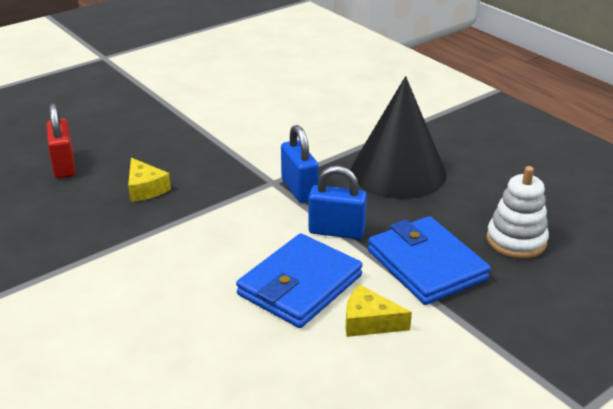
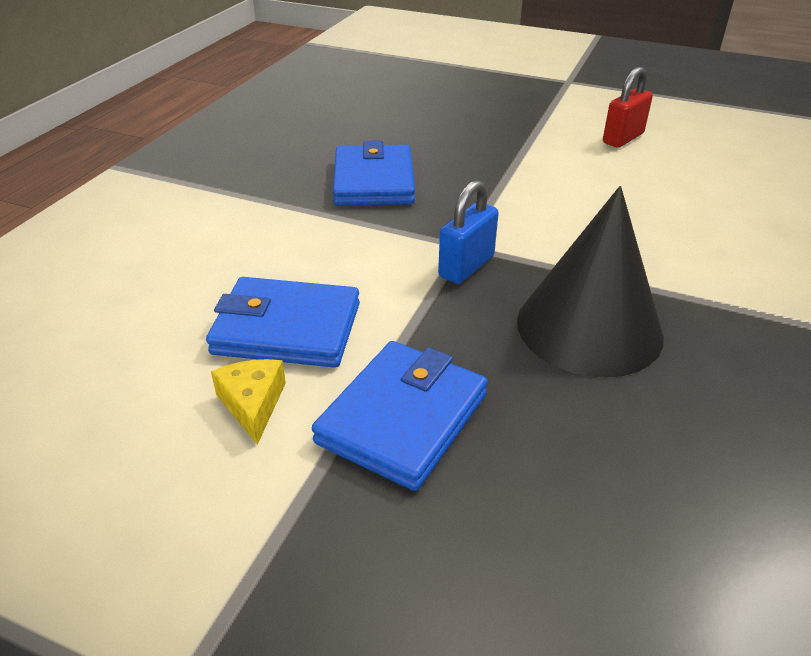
camera: 60 degrees right, 5 degrees up
(64, 166) = (368, 133): red padlock -> red padlock (623, 138)
(145, 189) = (373, 181): yellow cheese -> blue wallet
(336, 231) = (409, 321): blue padlock -> none
(516, 240) = (540, 498): white stacking toy -> none

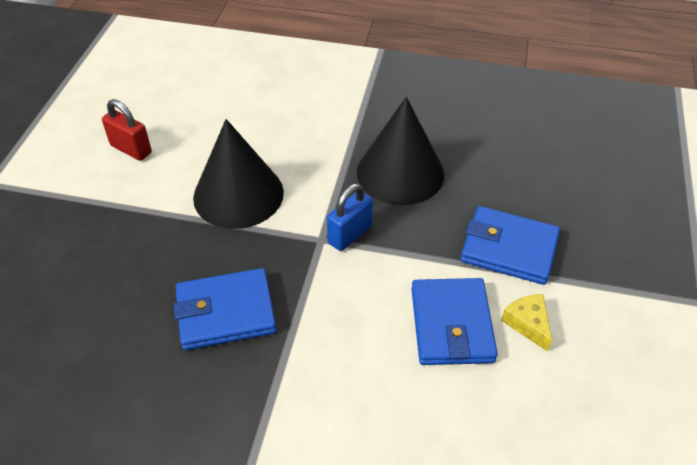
camera: 100 degrees left, 10 degrees up
(253, 404) = (528, 324): yellow cheese -> yellow cheese turned 90 degrees clockwise
(466, 267) = (350, 234): blue padlock -> blue padlock turned 75 degrees counterclockwise
(546, 195) = (238, 194): none -> black cone

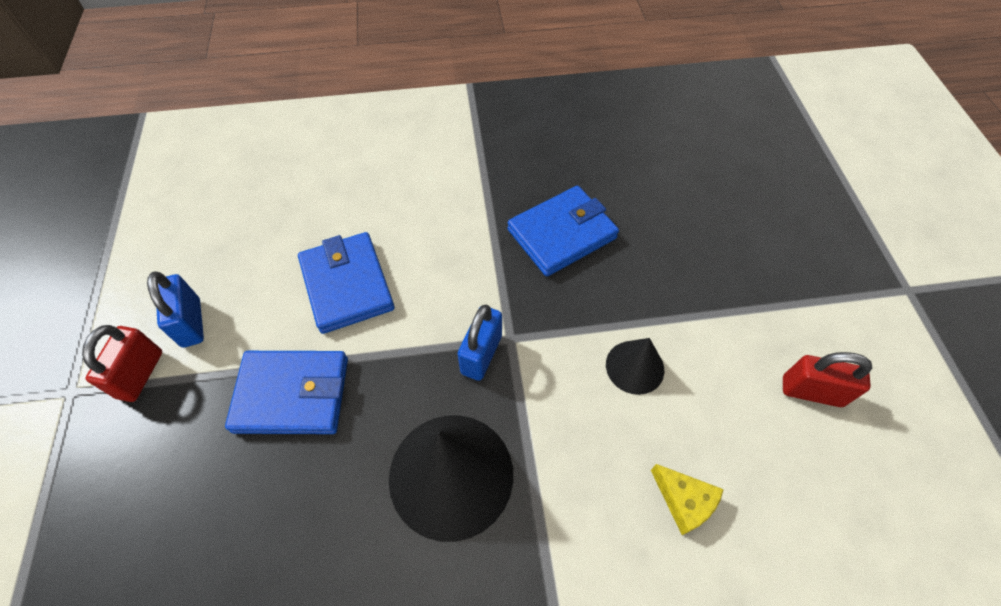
camera: 160 degrees right, 10 degrees up
(238, 194) = (635, 367): black cone -> black cone, size x0.52
(528, 324) = (270, 309): yellow cheese -> yellow cheese (684, 501)
(604, 332) = (191, 323): none -> blue padlock
(642, 299) = (140, 374): none -> red padlock

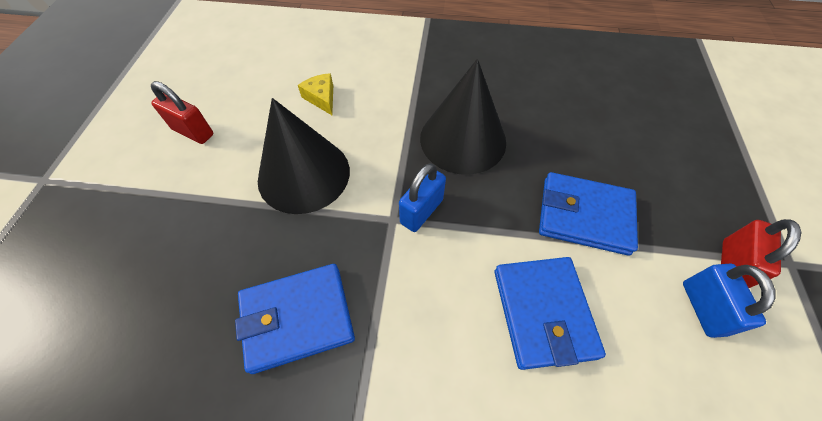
camera: 165 degrees left, 0 degrees up
(635, 367) = (304, 174): black cone -> black cone, size x1.93

